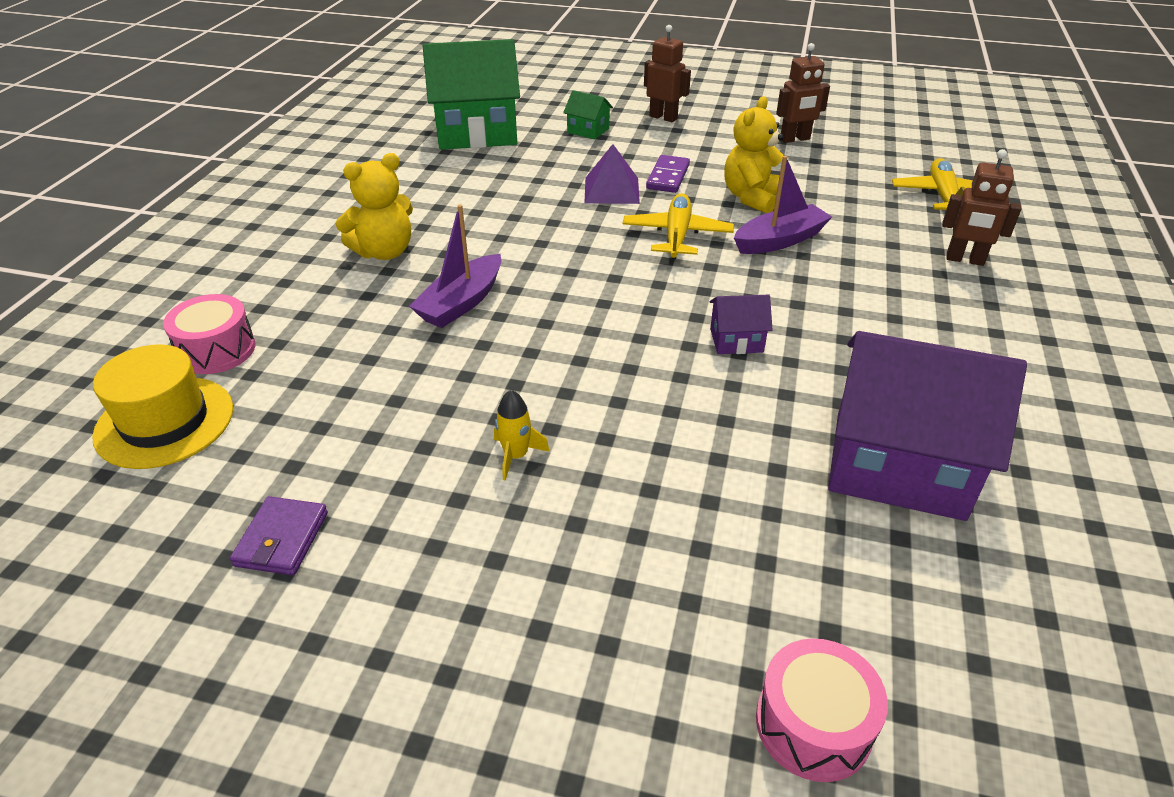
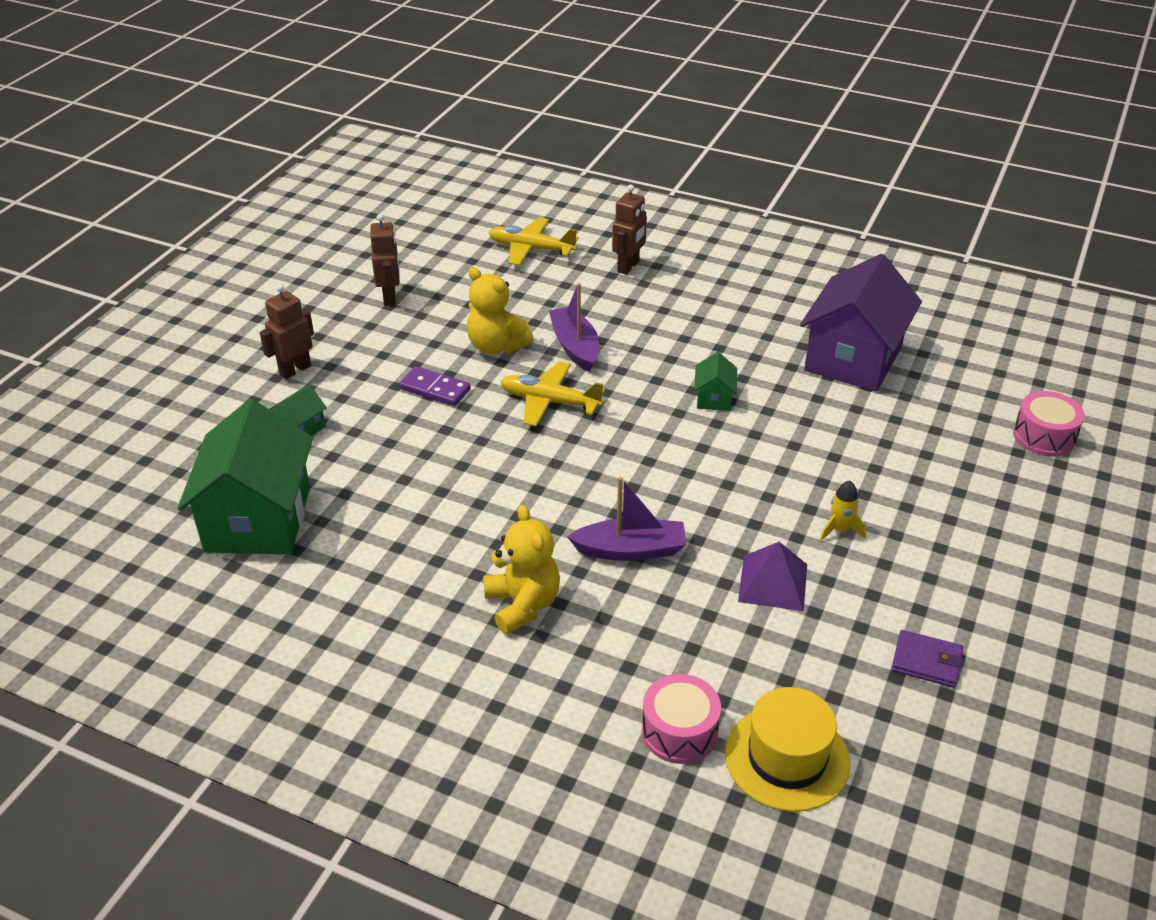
camera: 80 degrees left, 0 degrees up
(461, 303) = (630, 550): purple boat -> purple boat turned 45 degrees counterclockwise
(612, 190) = (448, 429): purple pyramid -> purple pyramid (773, 582)
(736, 340) = (714, 398): purple house -> green house

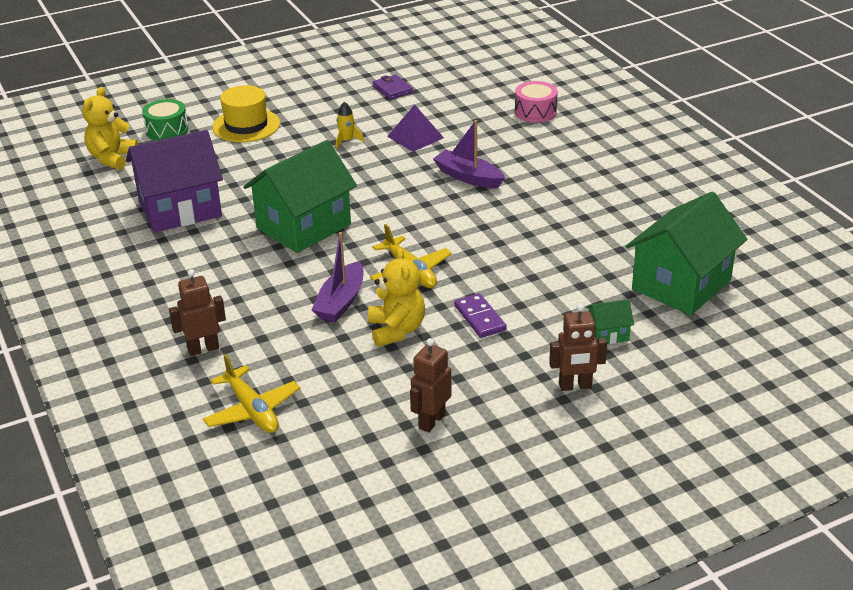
camera: 140 degrees left, 5 degrees down
(522, 605) = (556, 179): yellow teddy bear -> yellow teddy bear (112, 158)
(714, 398) = (303, 226): green house -> green house, size x2.35
(787, 758) = (500, 89): yellow hat -> yellow hat (246, 125)
(1044, 436) = (167, 130): pink drum -> green drum

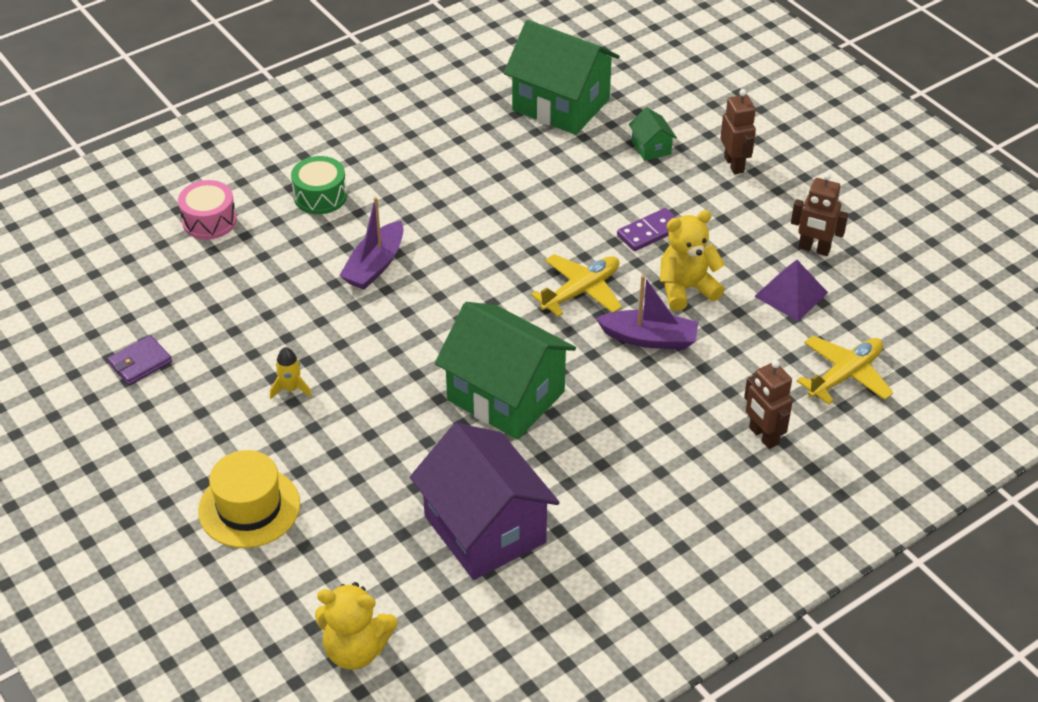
camera: 100 degrees left, 10 degrees up
(167, 130) = (267, 602): green drum -> green drum (320, 196)
(415, 137) = (278, 323): purple pyramid -> purple pyramid (791, 294)

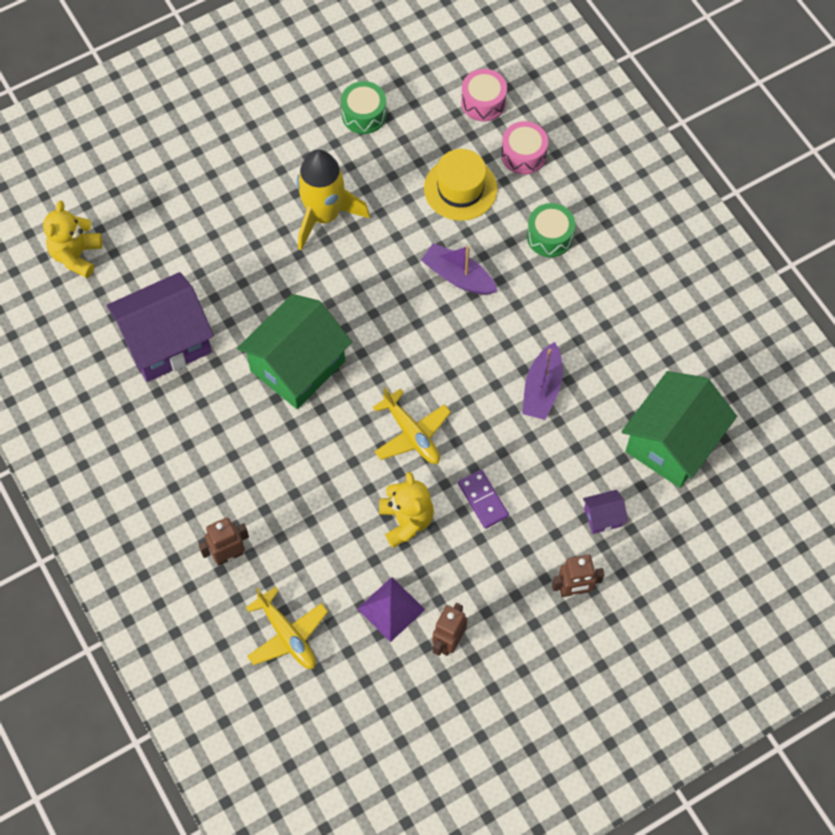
camera: 95 degrees right, 20 degrees up
(131, 257) = (483, 102): none -> pink drum
(140, 363) = (364, 115): purple wallet -> green drum
(249, 507) = (211, 189): yellow hat -> yellow hat (460, 188)
(291, 389) = (324, 215): yellow rocket -> yellow rocket, size x2.47
(649, 339) = (349, 482): purple boat -> purple boat (542, 389)
(651, 148) = (603, 517): green house -> purple house

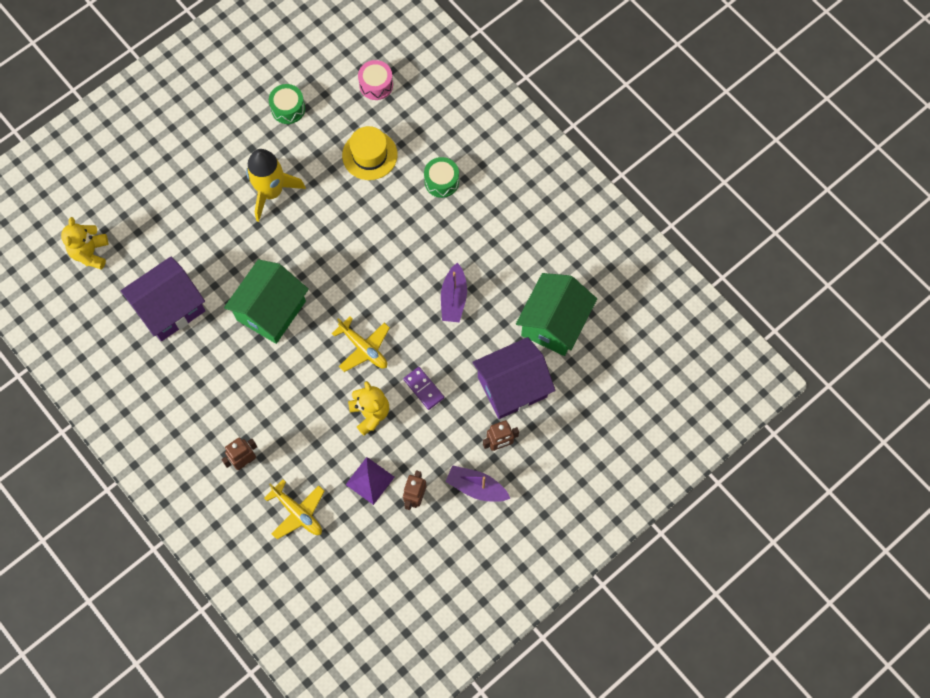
camera: 10 degrees left, 5 degrees up
(458, 276) = (379, 223): purple boat -> purple boat (476, 487)
(523, 155) = (412, 121): pink drum -> none
(603, 517) = (512, 387): purple house -> purple house, size x2.35

